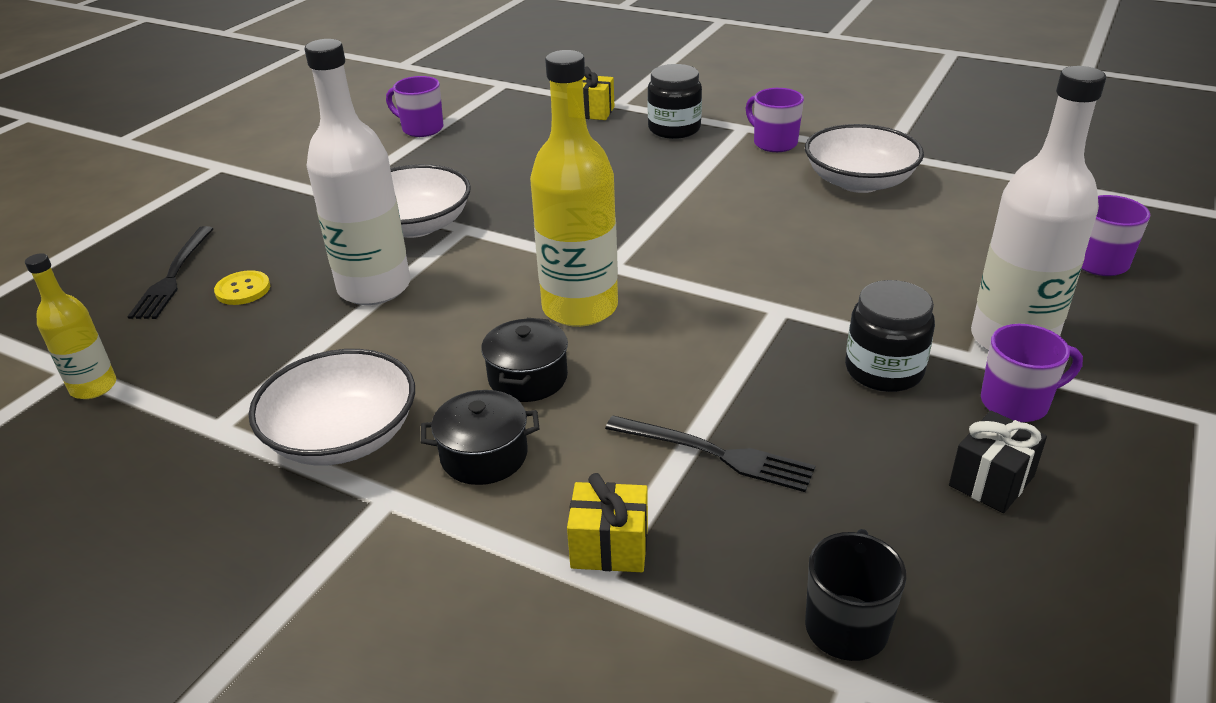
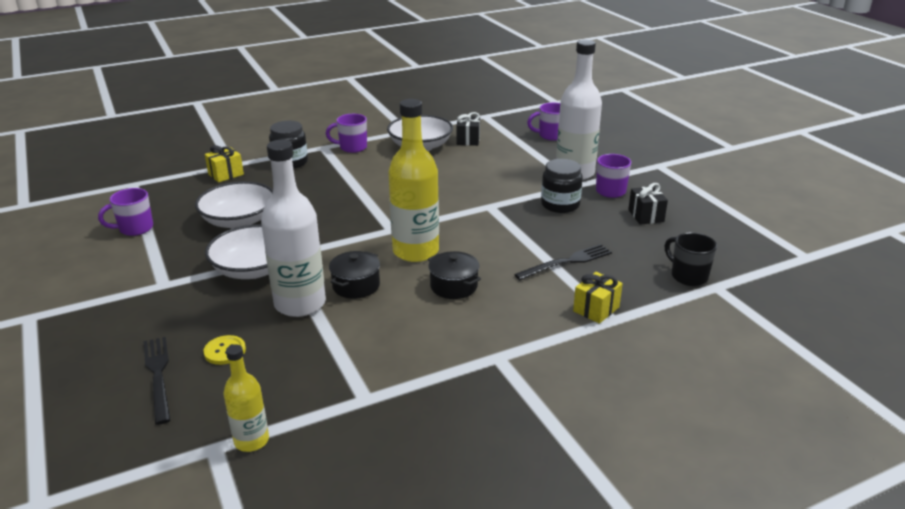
camera: 55 degrees left, 5 degrees down
(173, 276) = (158, 375): black fork -> black fork turned 150 degrees counterclockwise
(342, 436) = (430, 356): white bowl -> white bowl (239, 221)
(484, 455) = (498, 319): black pot -> black pot (356, 286)
(944, 204) = (468, 140): none -> black gift

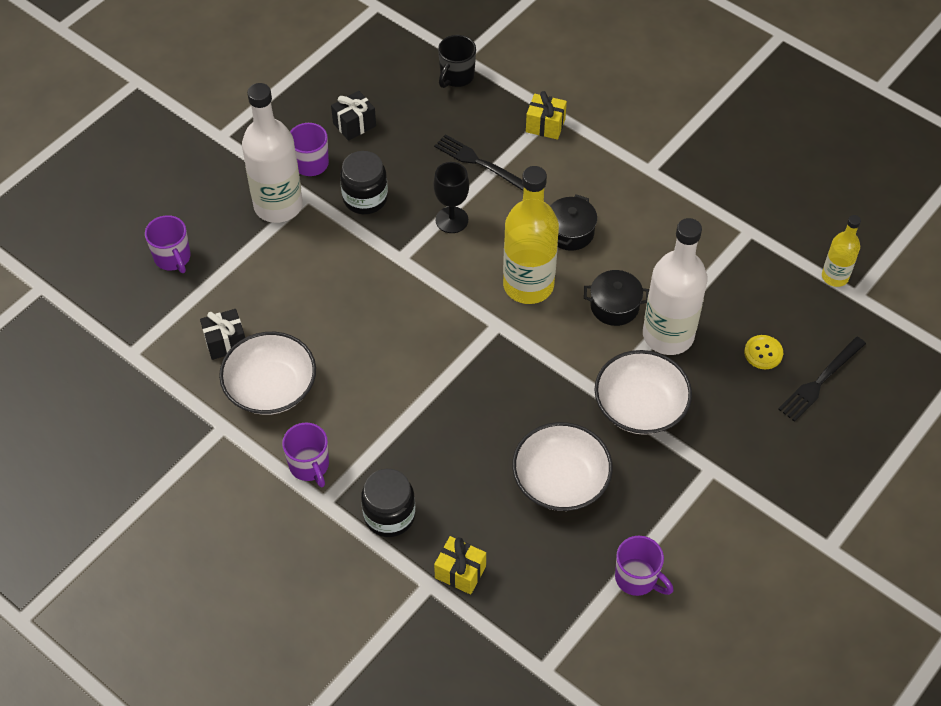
camera: 115 degrees left, 25 degrees up
(511, 234) = (451, 220): none -> black goblet

